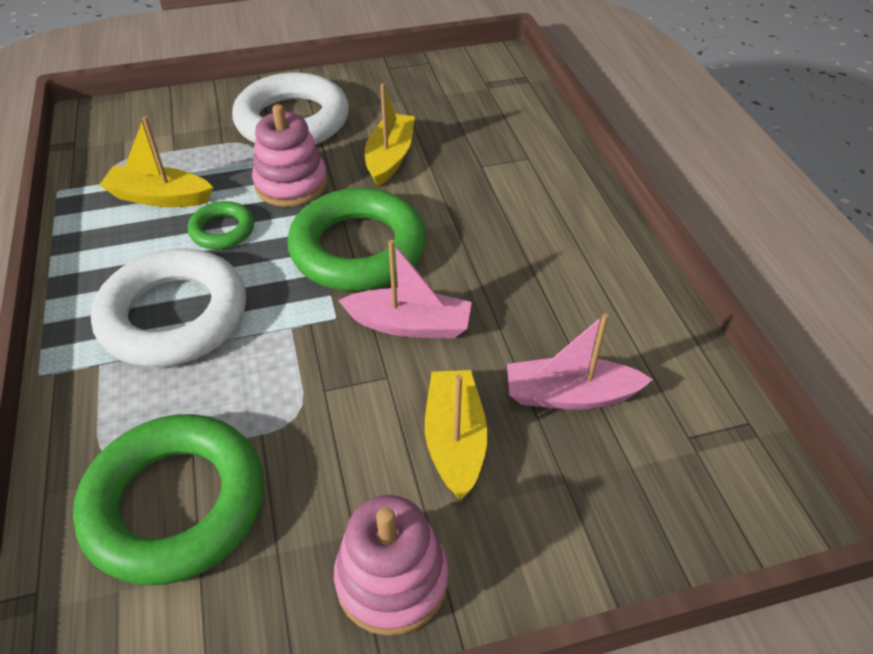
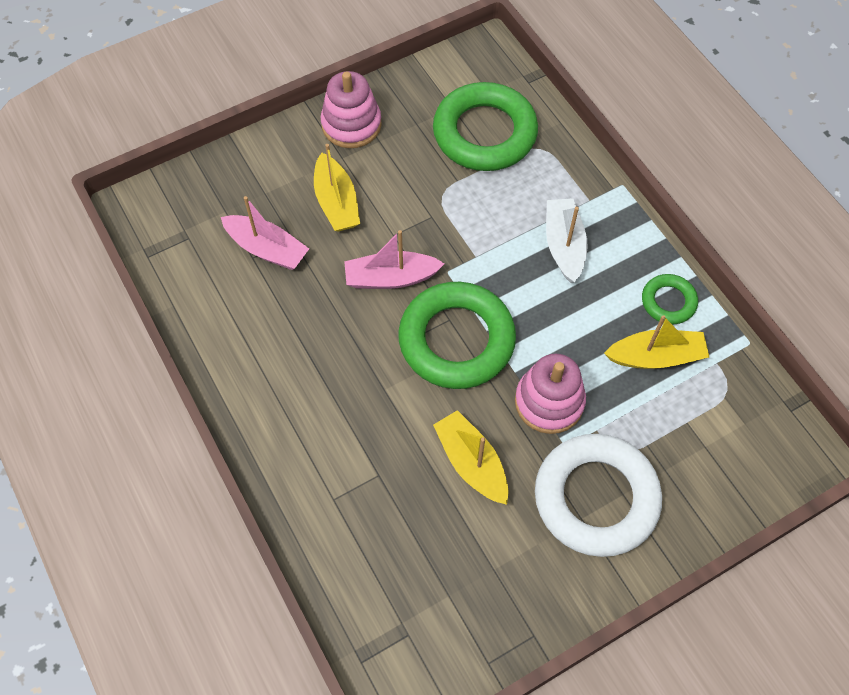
camera: 165 degrees right, 15 degrees up
(174, 316) = (564, 246): white ring -> white boat
(222, 230) = (578, 333): green ring -> green ring (668, 302)
(390, 158) = (471, 463): yellow boat -> yellow boat turned 150 degrees clockwise
(570, 395) = (267, 249): pink boat -> pink boat turned 45 degrees clockwise

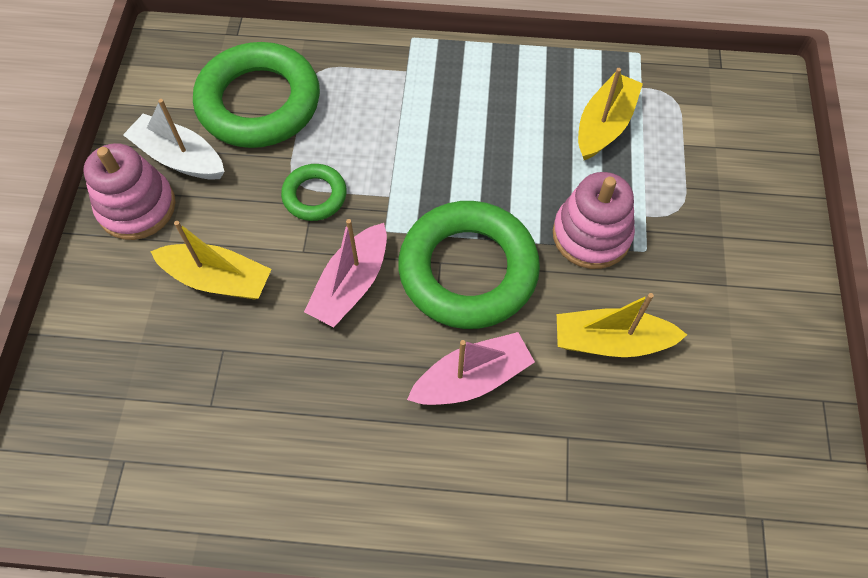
camera: 55 degrees left, 0 degrees up
(267, 249) = (213, 383): pink boat -> pink boat (471, 379)
(564, 246) = (437, 119): white boat -> white boat (180, 158)
(596, 498) = (714, 260): white ring -> none
(668, 302) = (557, 81): green ring -> green ring (314, 196)

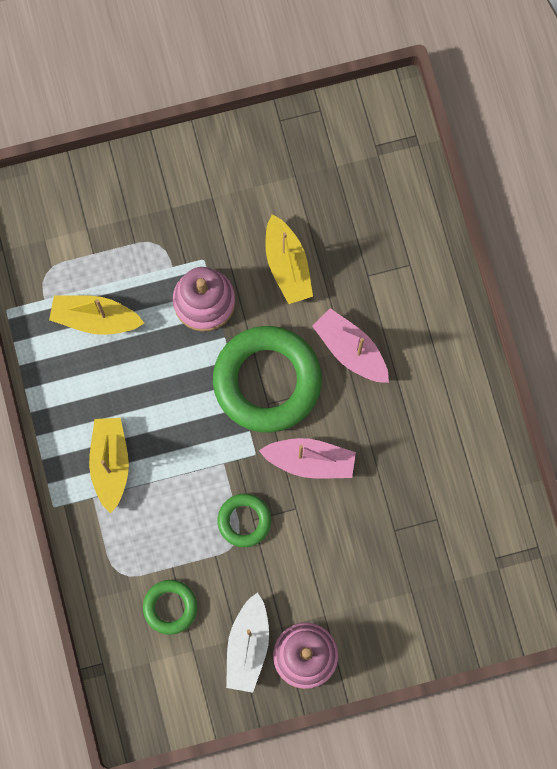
camera: 110 degrees left, 15 degrees up
(217, 279) = (342, 561): yellow boat -> yellow boat (110, 464)
(259, 102) = (170, 607): green ring -> green ring, size x0.49

